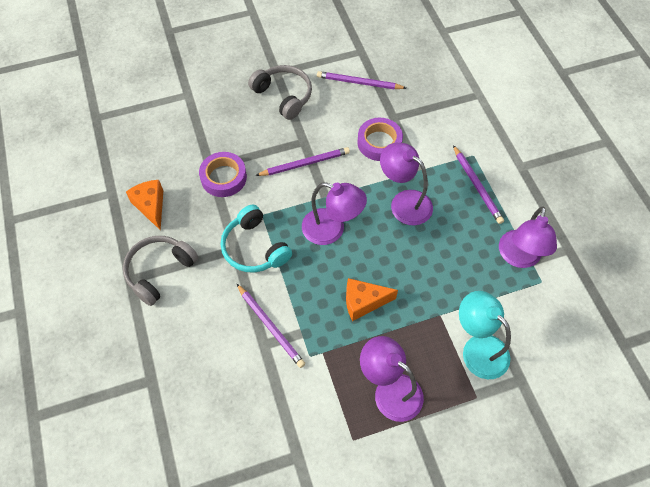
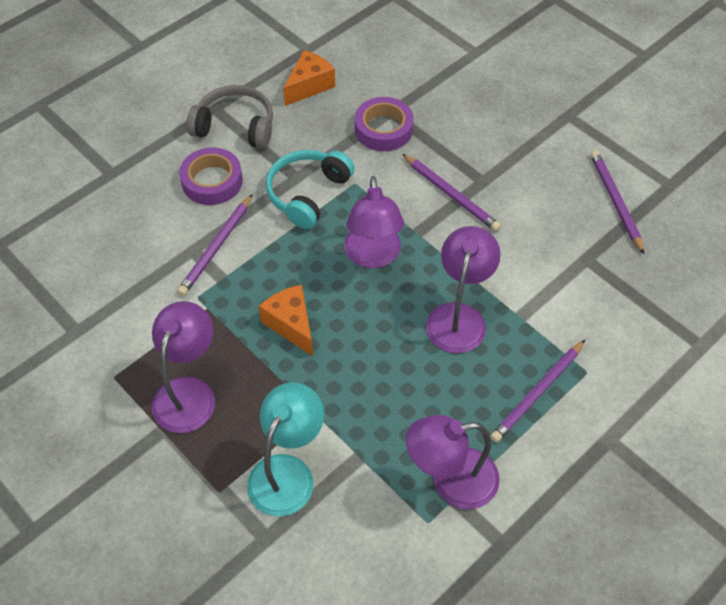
camera: 65 degrees right, 5 degrees down
(283, 96) = (537, 136): grey headphones -> none
(379, 142) = (534, 257): purple tape -> purple tape (212, 181)

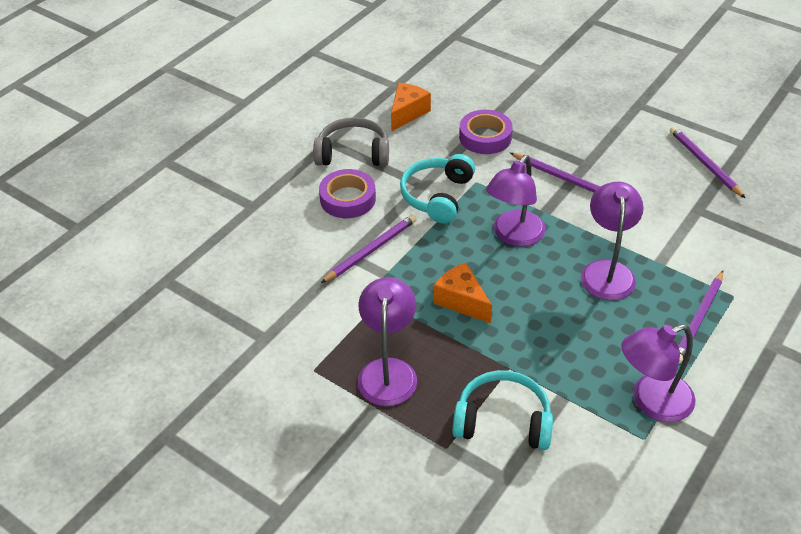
camera: 10 degrees left, 10 degrees down
(216, 247) = (371, 250): purple pencil -> purple pencil turned 150 degrees counterclockwise
(287, 472) = (503, 420): turquoise lamp -> turquoise headphones
(373, 256) = (514, 236): purple lamp -> purple lamp turned 45 degrees clockwise

